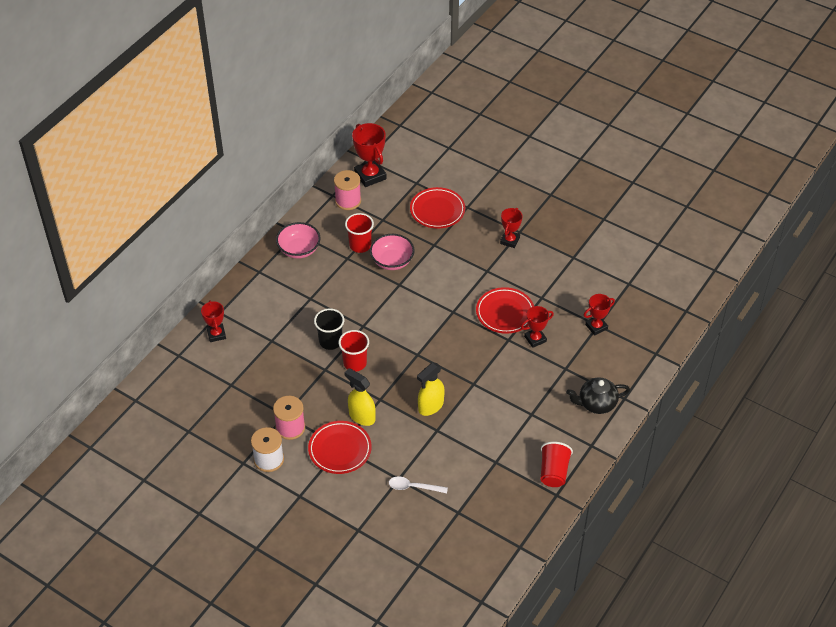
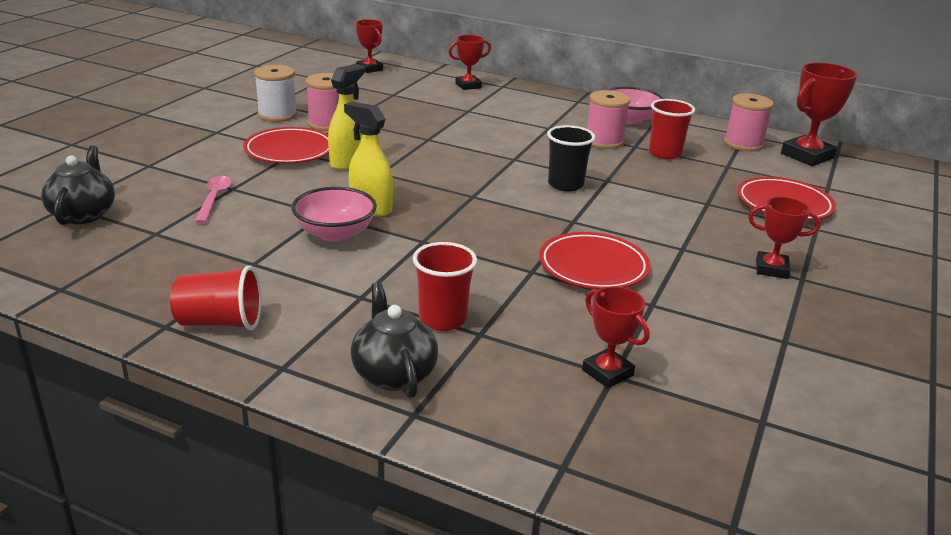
camera: 80 degrees right, 20 degrees down
(330, 341) = (478, 141): black cup -> black cup (565, 184)
(337, 272) = (604, 141): none -> pink spool
(355, 363) = (444, 156): red cup -> red cup (442, 319)
(392, 261) = (650, 174): pink bowl -> pink bowl (335, 233)
(413, 487) = (214, 199): white spoon -> pink spoon
(431, 553) = (83, 214): none -> black teapot
(535, 339) = (544, 298): red trophy -> red trophy (369, 69)

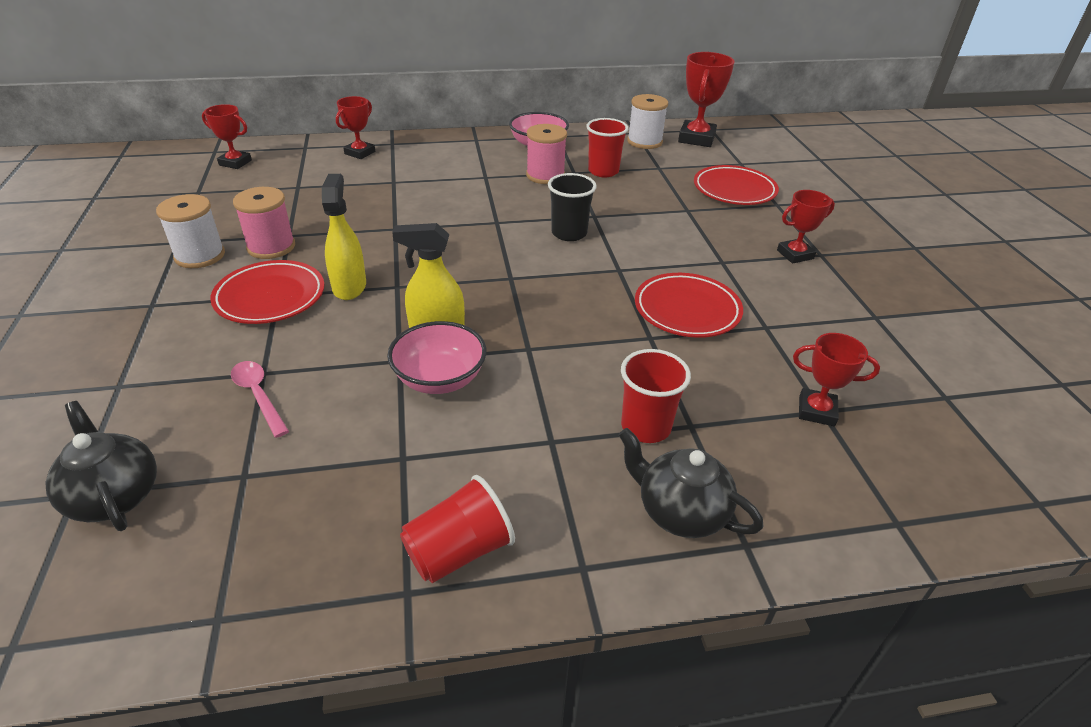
camera: 35 degrees left, 10 degrees up
(743, 144) = (644, 142): pink spool -> white spool

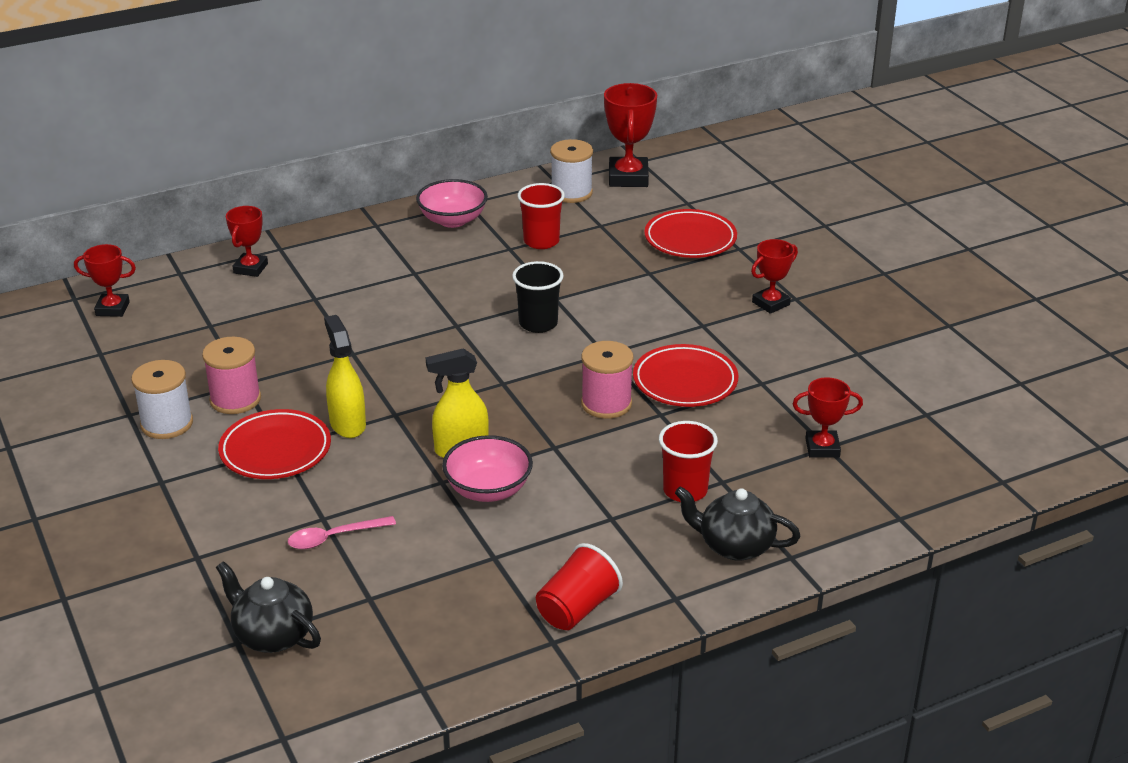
camera: 15 degrees left, 5 degrees down
(258, 396) = (334, 537): pink spoon -> pink spoon turned 60 degrees counterclockwise
(545, 175) = (480, 259): pink spool -> pink spool (606, 404)

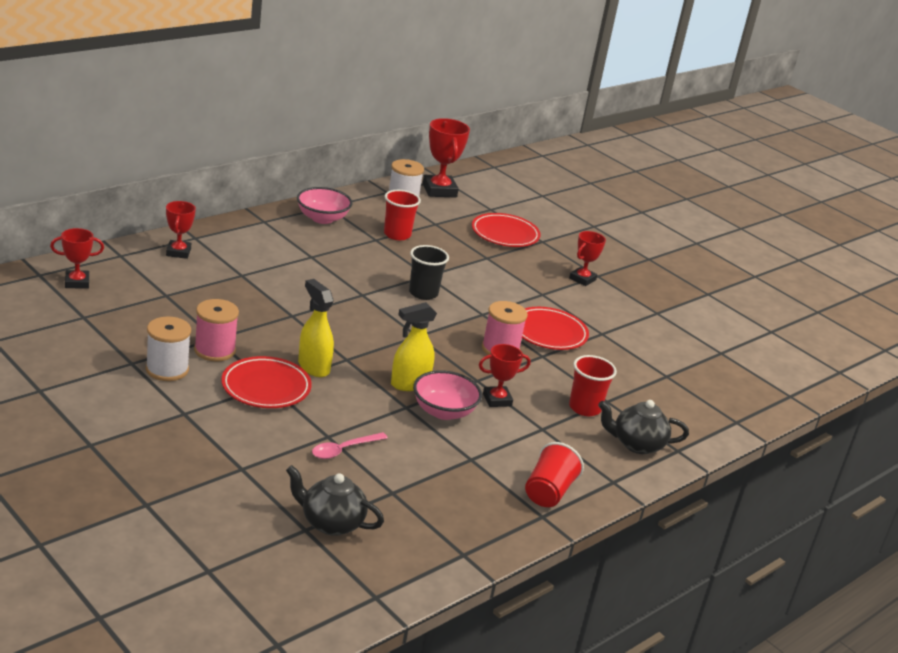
camera: 20 degrees left, 5 degrees down
(822, 448) = (664, 376): red trophy -> red trophy (497, 400)

